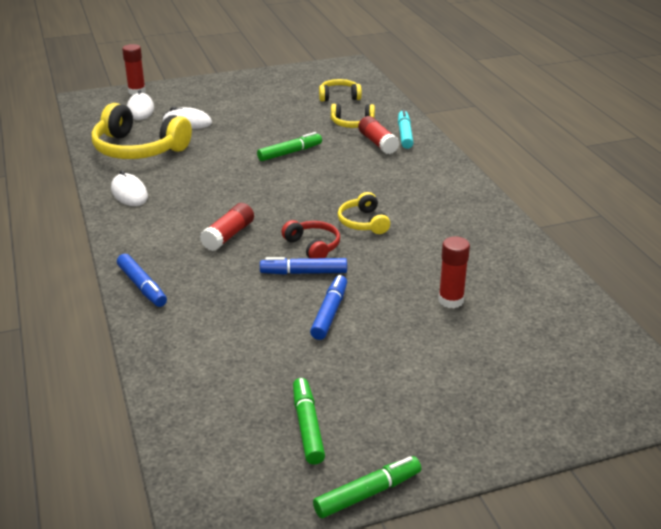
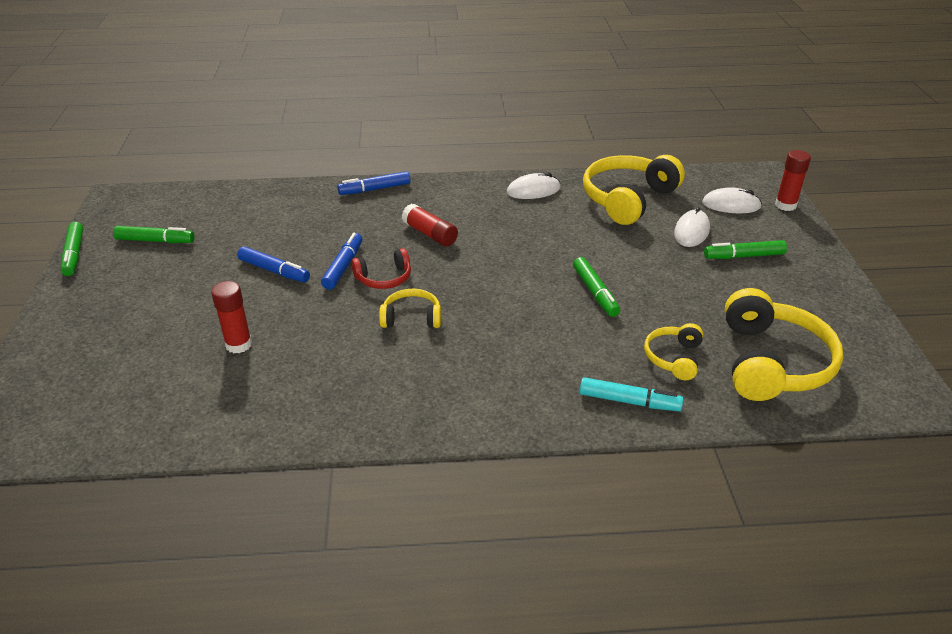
camera: 105 degrees right, 5 degrees up
(217, 105) = (744, 256): none -> green marker
(339, 97) = (772, 362): yellow headphones -> yellow headphones, size x1.94
(377, 143) = (606, 369): red glue stick -> none

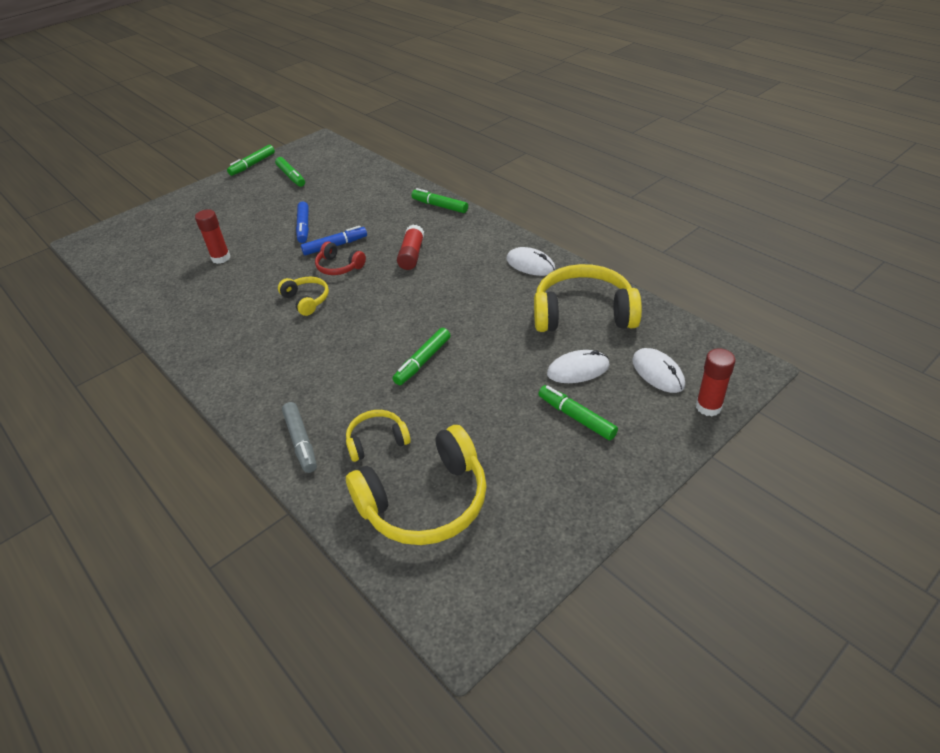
camera: 55 degrees right, 5 degrees up
(375, 189) = (440, 206): blue marker -> green marker
(629, 401) = (301, 441): turquoise marker -> grey marker

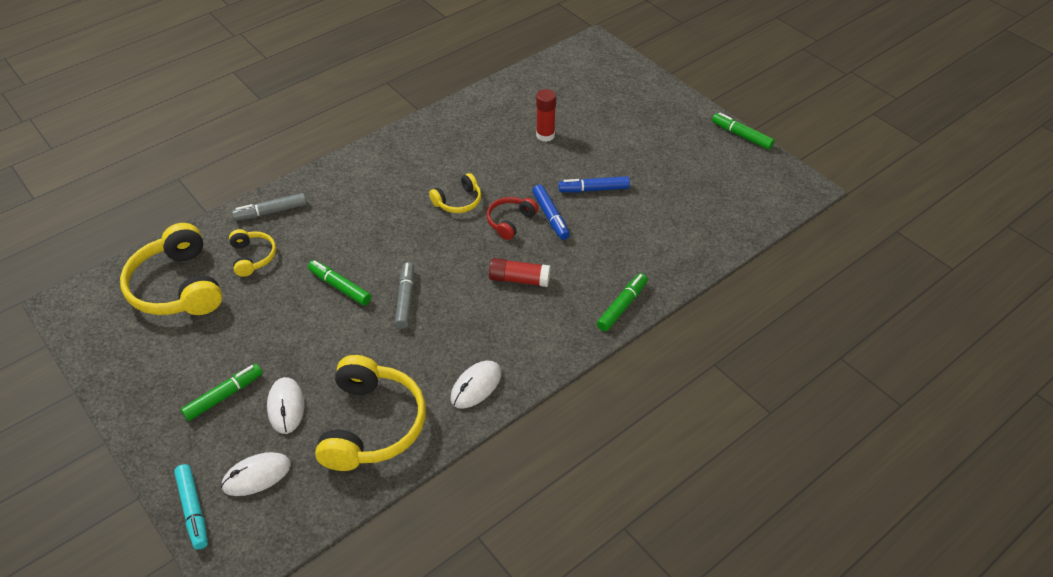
camera: 90 degrees right, 5 degrees up
(291, 176) = (710, 170): green marker -> none
(438, 315) = (405, 299): none -> grey marker
(708, 407) = (193, 509): red glue stick -> turquoise marker

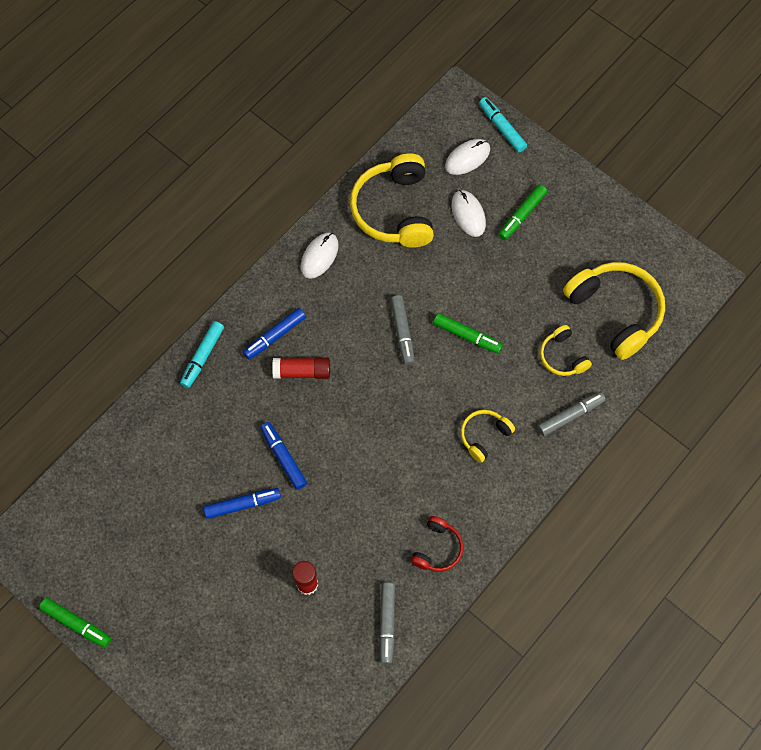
camera: 170 degrees right, 20 degrees up
(458, 201) = (383, 462): yellow headphones -> yellow headphones (484, 436)
(485, 107) = (387, 623): none -> grey marker
(510, 221) = (324, 443): red headphones -> red headphones (437, 548)
(542, 314) = (275, 336): none -> blue marker
(622, 306) = (203, 356): green marker -> turquoise marker

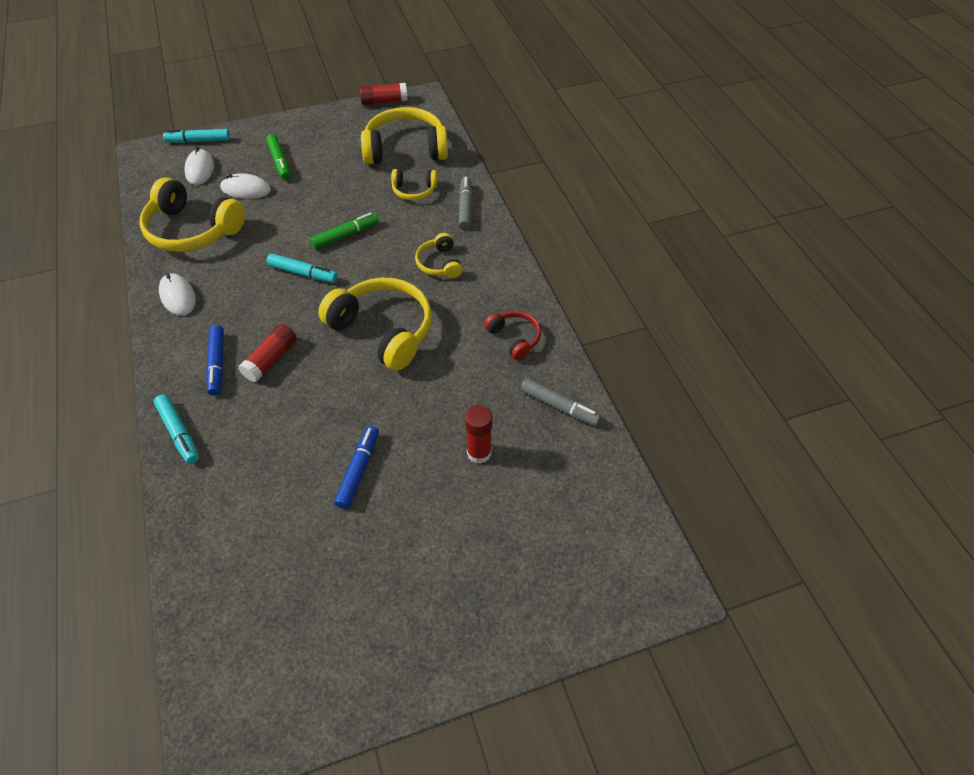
camera: 60 degrees left, 15 degrees down
(76, 623) = (365, 715): green marker -> none
(283, 457) = (340, 413): blue marker -> none
(381, 437) = (383, 330): none -> yellow headphones
(402, 332) = (303, 273): grey marker -> turquoise marker
(673, 245) = (384, 101): none -> red glue stick

